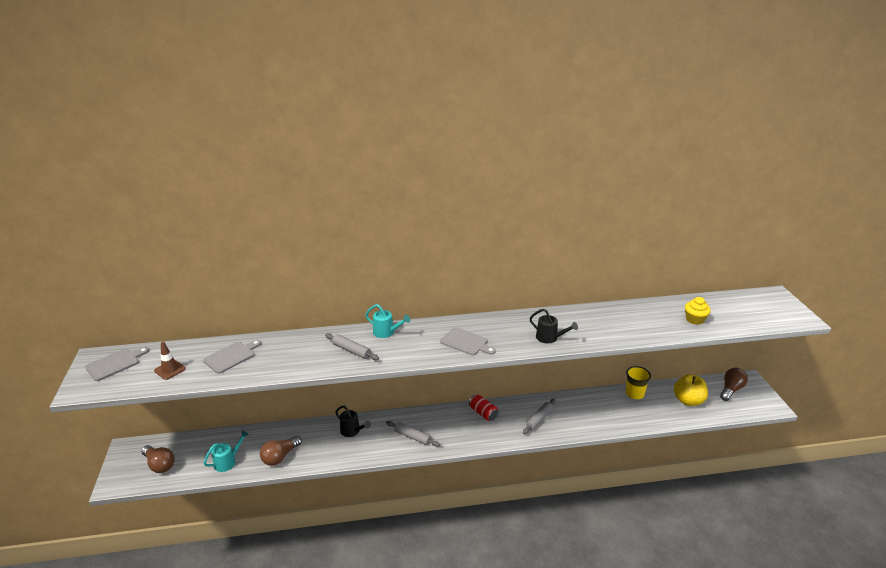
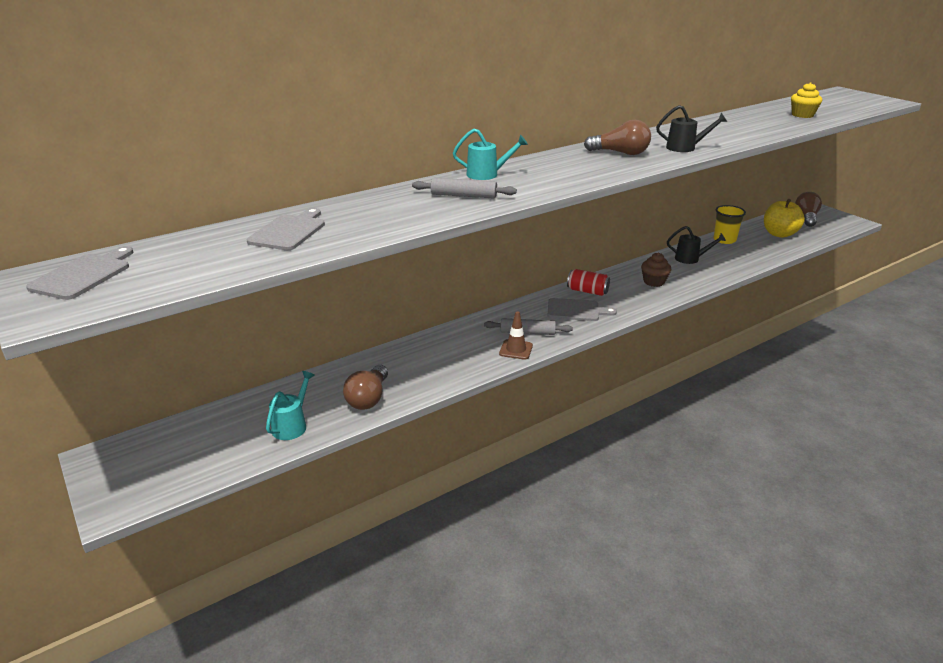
camera: 25 degrees left, 0 degrees up
(159, 465) = (178, 460): brown light bulb -> brown light bulb (620, 153)
(170, 370) = (199, 262): brown traffic cone -> brown traffic cone (516, 350)
(352, 431) = (444, 346): black watering can -> black watering can (691, 259)
(466, 342) = (598, 166): grey cutting board -> grey cutting board (576, 310)
(539, 419) = (654, 282): grey rolling pin -> brown cupcake

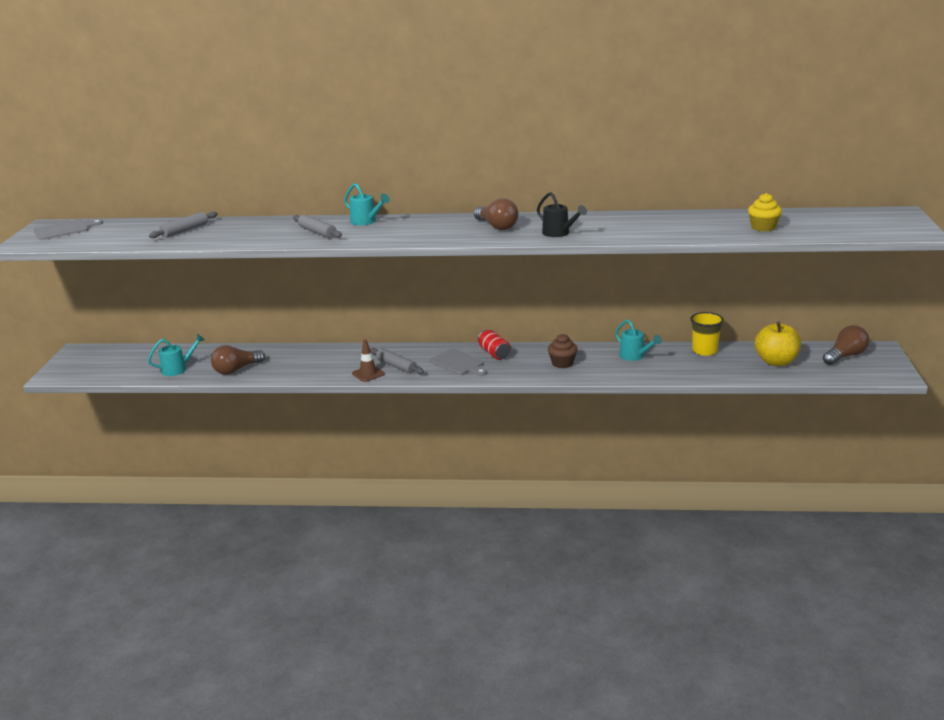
camera: 40 degrees right, 5 degrees down
(289, 231) = (185, 230): grey cutting board -> grey rolling pin
(691, 259) = (635, 356): black watering can -> turquoise watering can

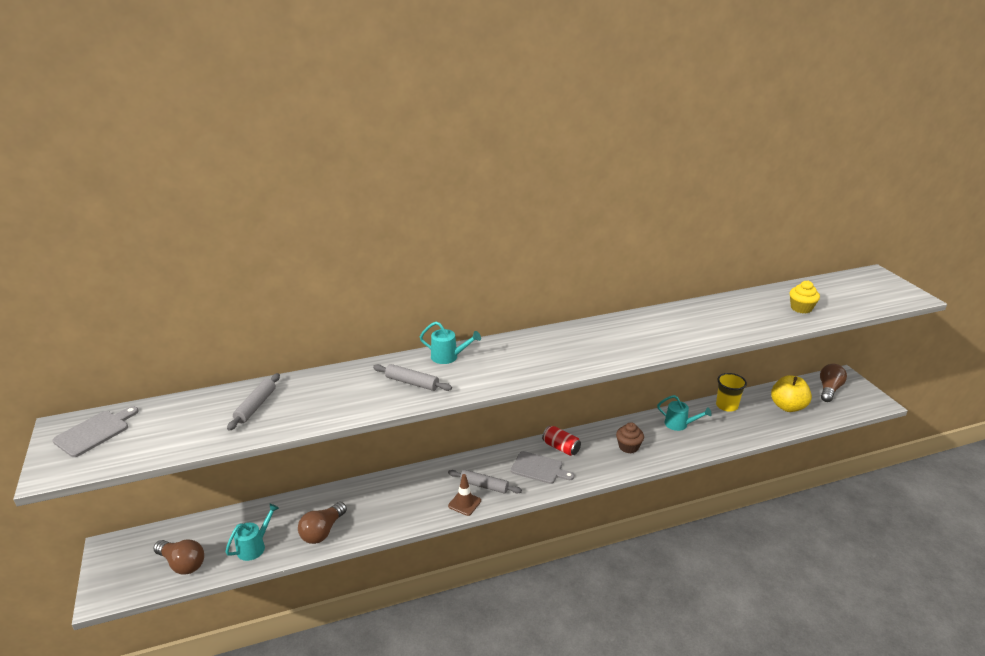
camera: 25 degrees left, 5 degrees up
(497, 226) = (582, 343): brown light bulb -> brown light bulb (182, 564)
(559, 233) = (648, 344): black watering can -> none

